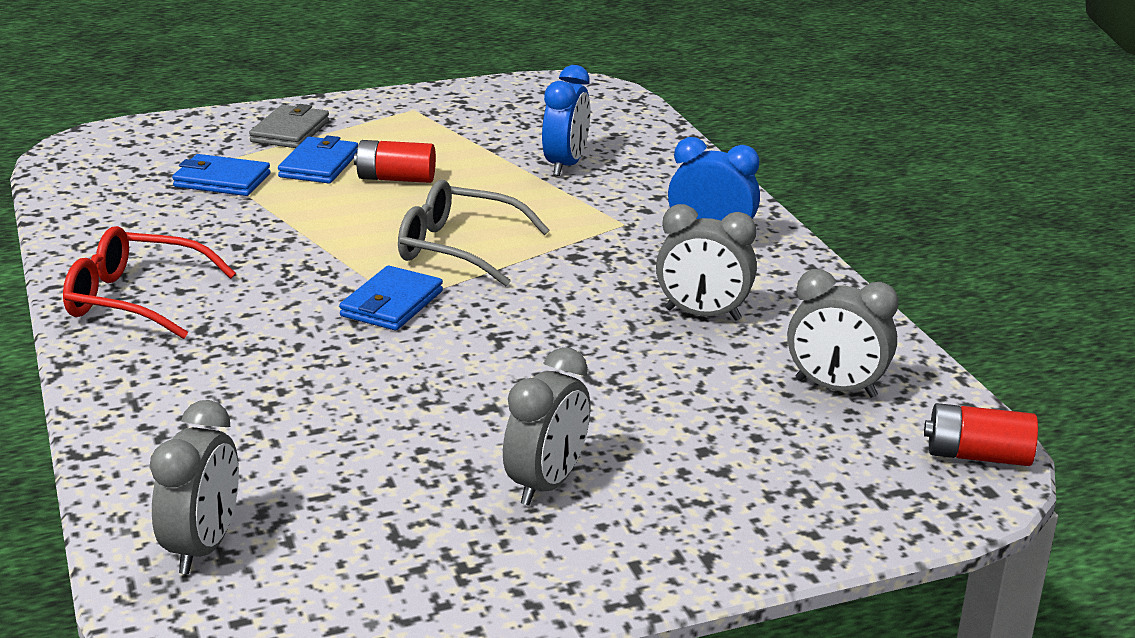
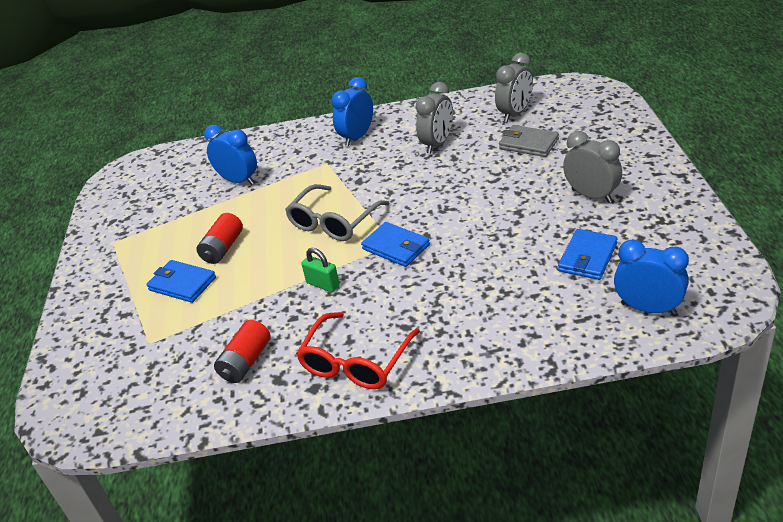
camera: 70 degrees left, 10 degrees up
(203, 547) = (648, 308): grey clock -> blue clock
(222, 180) = (182, 332): blue wallet -> blue wallet (587, 257)
(290, 131) = (114, 301): grey wallet -> grey wallet (528, 144)
(306, 258) = (323, 284): none -> green padlock
(977, 456) = (574, 86): red battery -> red battery (246, 362)

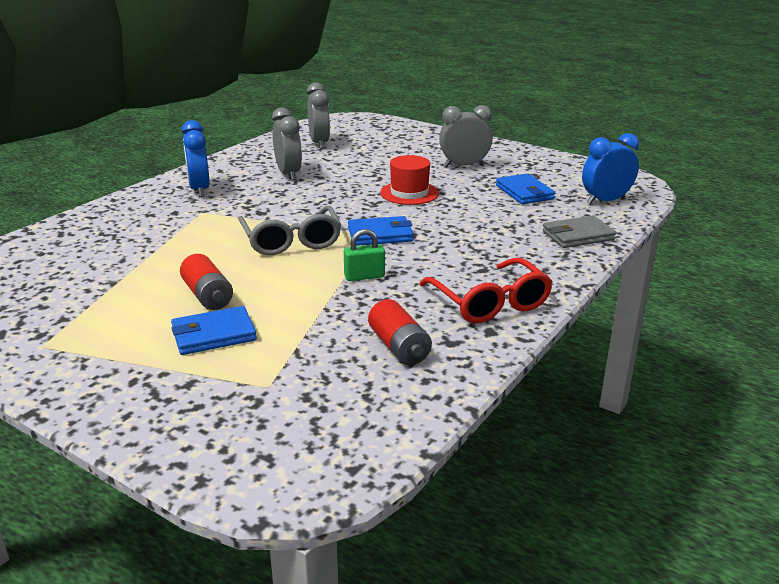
camera: 55 degrees left, 10 degrees down
(239, 180) = (122, 251): blue clock -> none
(489, 210) = (409, 193): none -> red hat
(528, 144) = (364, 155): grey wallet -> grey wallet (578, 235)

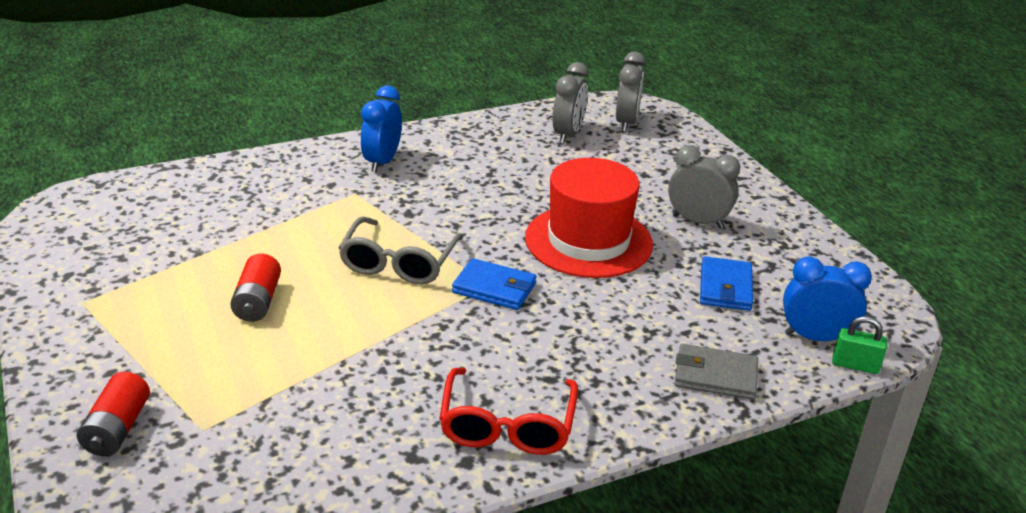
camera: 30 degrees right, 5 degrees up
(213, 335) = (218, 350): blue wallet -> none
(288, 173) = (490, 169): grey clock -> grey clock (626, 122)
(364, 276) = (419, 337): green padlock -> green padlock (855, 365)
(399, 347) = (358, 439): red battery -> red battery (117, 429)
(409, 193) = (588, 241): red hat -> red hat, size x1.74

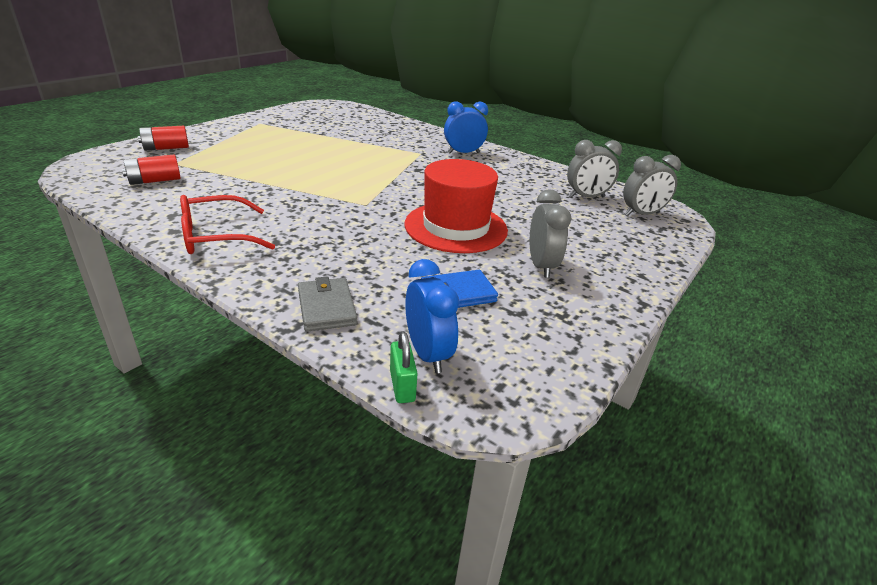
camera: 60 degrees right, 0 degrees up
(257, 301) = (290, 153): red battery -> red battery (154, 181)
(399, 263) = (361, 176): grey glasses -> none
(494, 288) = (363, 207): blue wallet -> none

